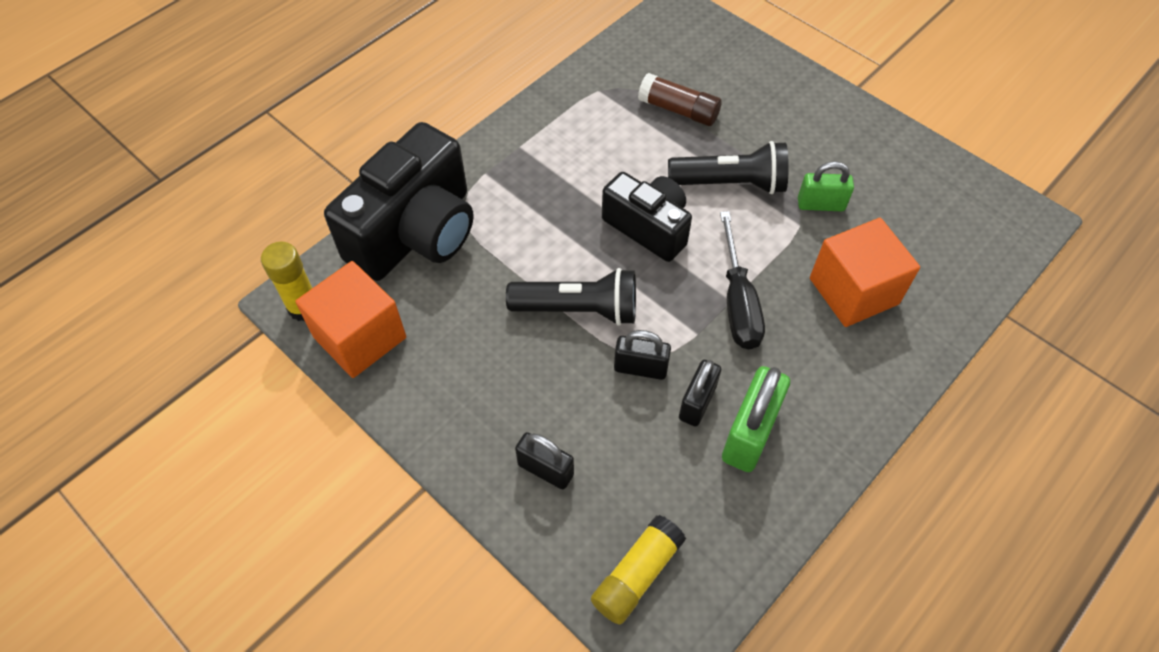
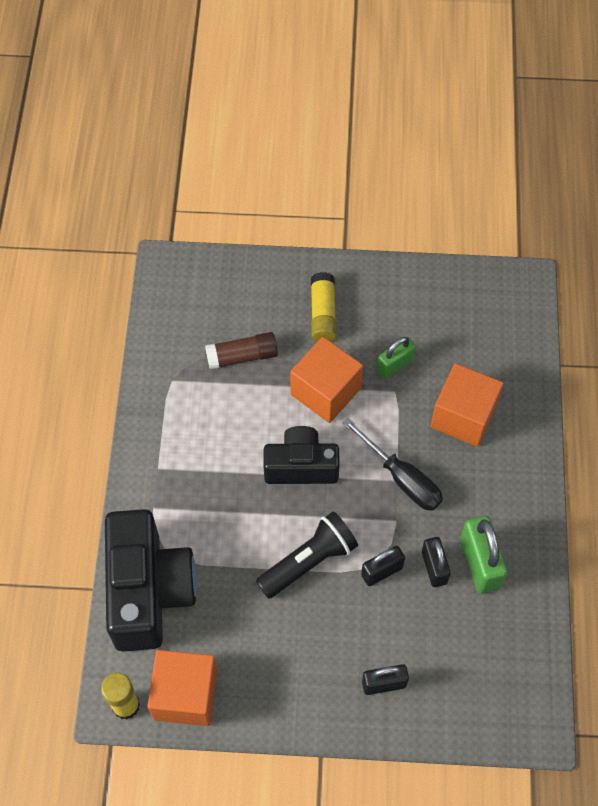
camera: 40 degrees left, 5 degrees up
(636, 575) = (489, 702): yellow glue stick -> yellow glue stick (323, 314)
(730, 183) = (325, 391): black flashlight -> orange cube

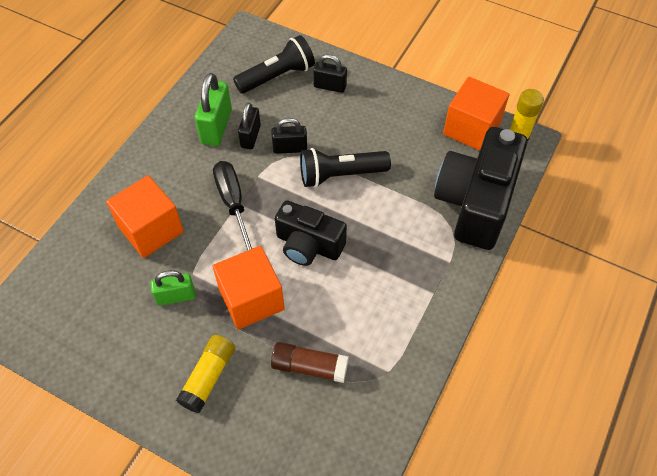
camera: 155 degrees left, 5 degrees down
(456, 670) = (277, 76): none -> black flashlight

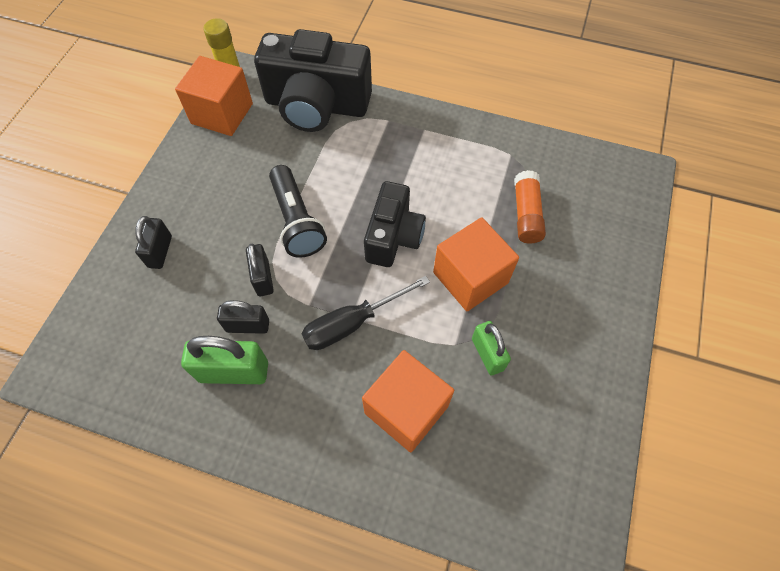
camera: 100 degrees left, 5 degrees up
(208, 377) = (566, 298): yellow glue stick -> none
(277, 76) = (141, 315): black flashlight -> none
(309, 366) = (526, 214): brown glue stick -> orange glue stick

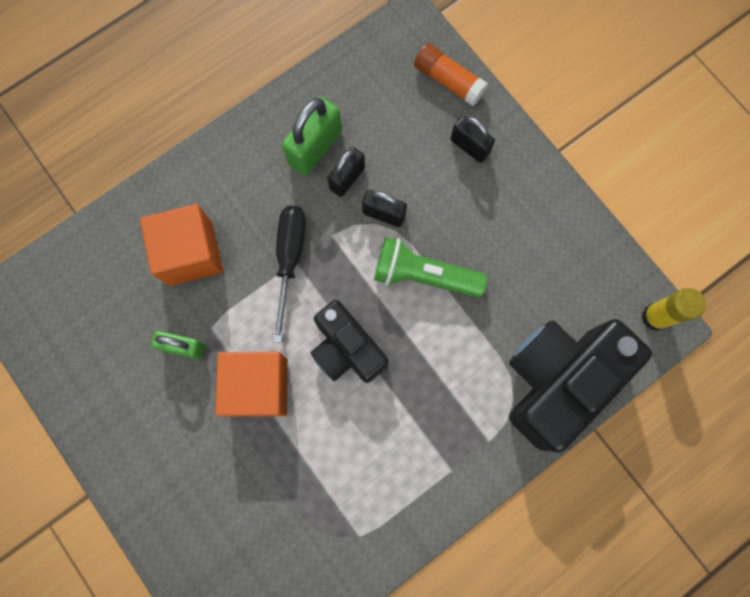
camera: 125 degrees right, 15 degrees up
(222, 113) = (607, 280): orange cube -> none
(297, 221) = (423, 275): black flashlight -> green flashlight
(526, 214) = (282, 492): orange glue stick -> orange glue stick (448, 81)

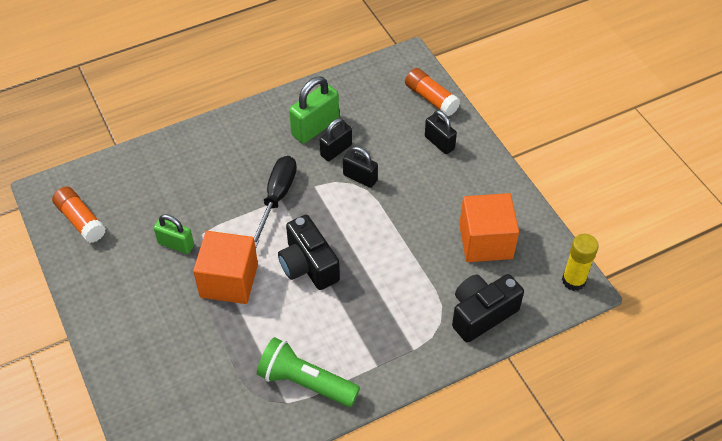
camera: 10 degrees right, 25 degrees down
(60, 333) = (81, 220): none -> orange glue stick
(190, 253) = (199, 182): orange cube -> orange cube (485, 241)
(423, 275) = (383, 223): green flashlight -> green flashlight (305, 382)
(558, 380) = (481, 314): black camera -> black camera, size x0.62

